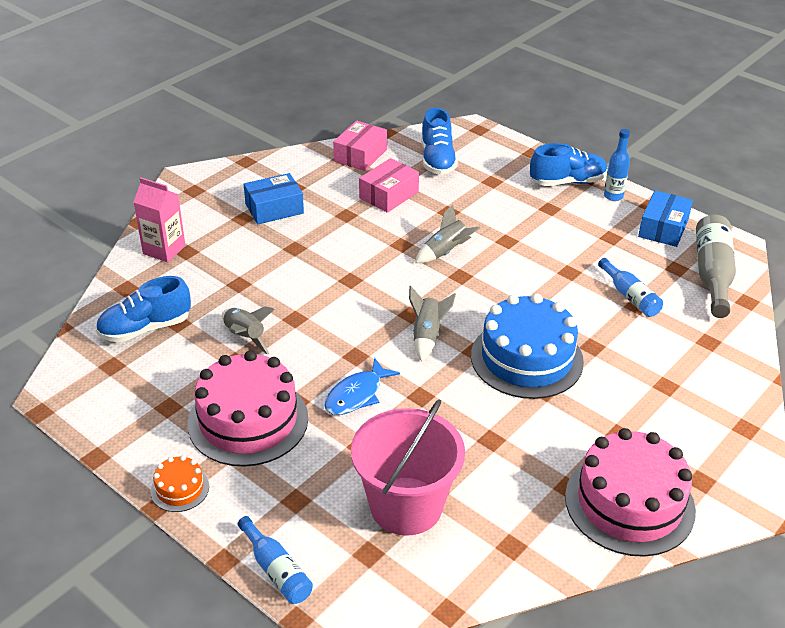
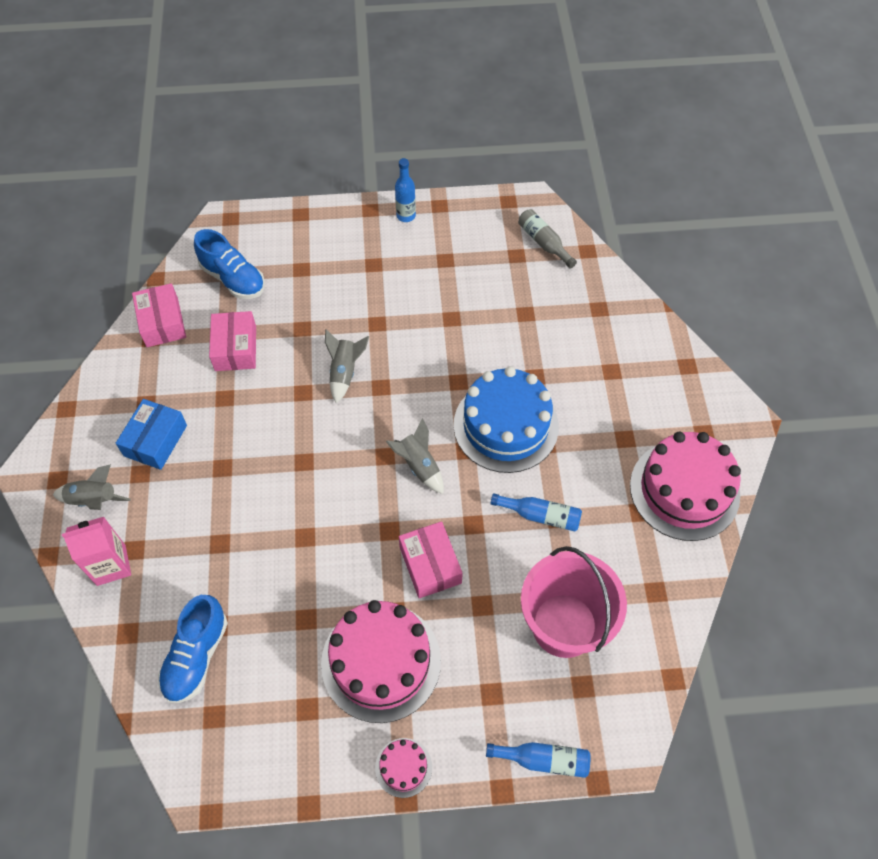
camera: 45 degrees left, 20 degrees up
(180, 489) = (403, 767): orange cake -> pink cake
(245, 337) = (287, 590): grey rocket -> grey rocket (94, 500)
(356, 395) = (430, 565): blue fish -> pink box
(567, 182) = (358, 226): blue shoe -> none
(630, 296) = (513, 308): blue bottle -> blue bottle (540, 516)
(663, 228) = (471, 222): blue box -> none
(712, 274) = (544, 243): grey bottle -> grey bottle, size x0.62

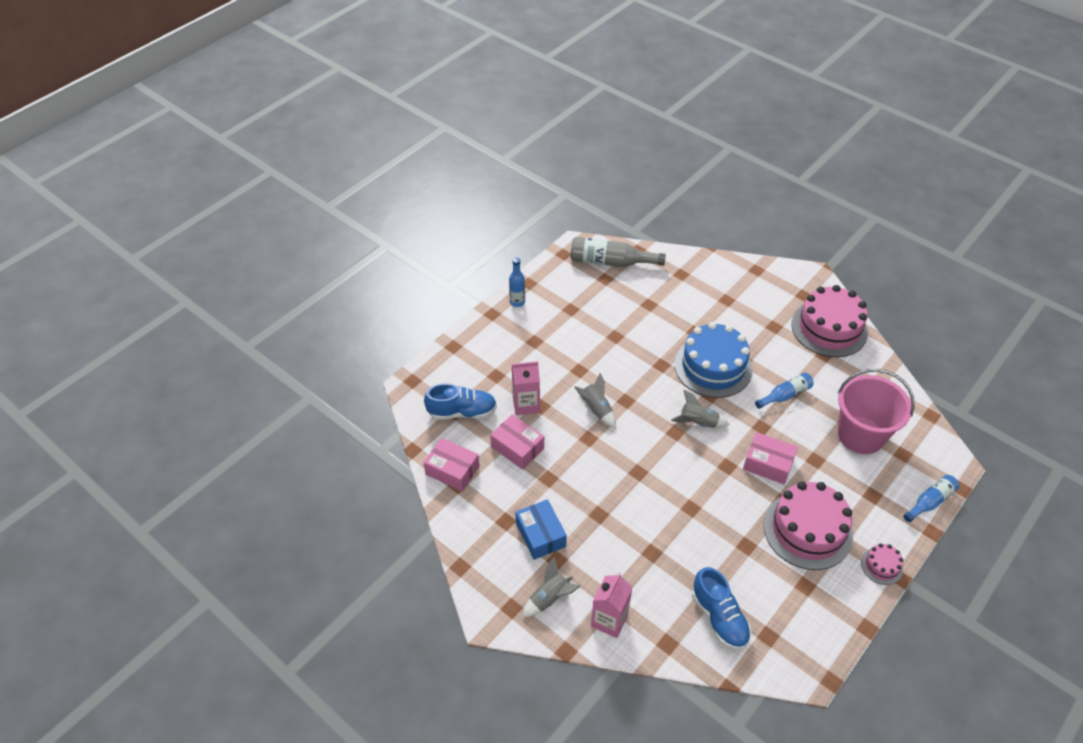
camera: 45 degrees left, 10 degrees down
(292, 316) = (526, 404): none -> pink carton
(544, 243) = (610, 262): grey bottle -> grey bottle, size x1.62

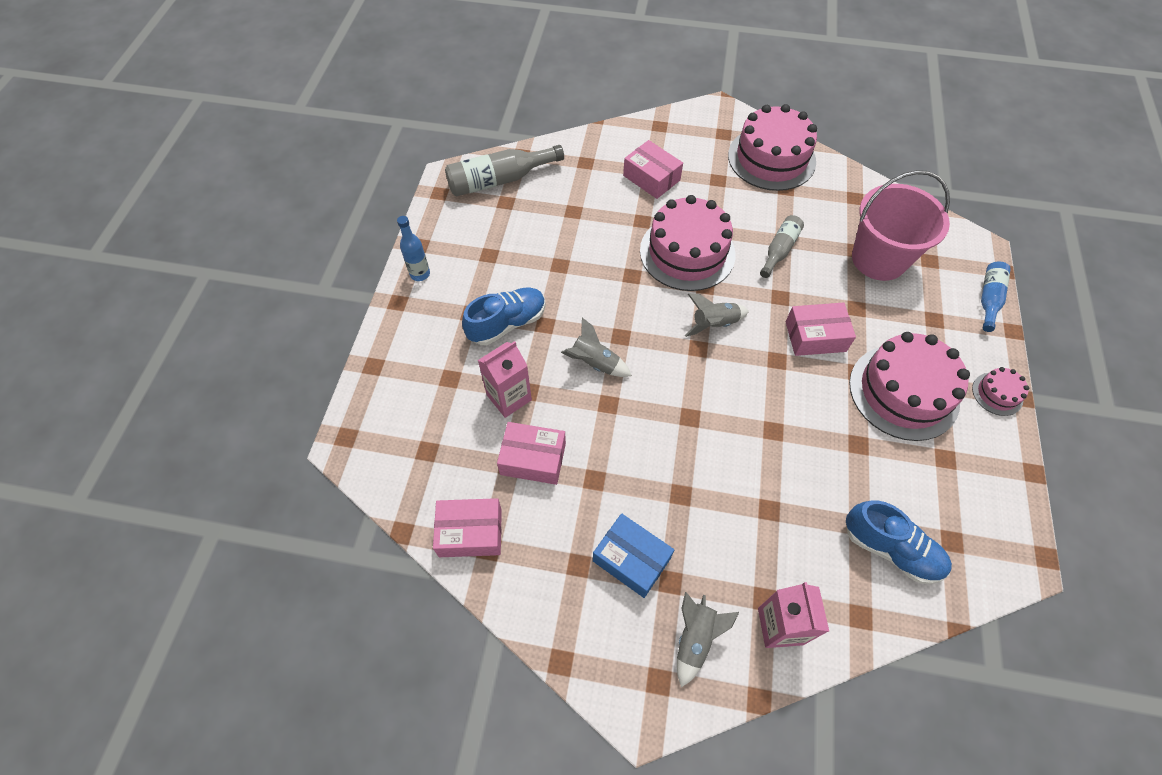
camera: 30 degrees left, 10 degrees up
(462, 412) = (436, 447): blue shoe -> blue shoe (507, 323)
(713, 367) = (687, 252): blue cake -> pink cake
(723, 305) = (651, 178): none -> pink box
(785, 395) = (779, 250): blue bottle -> grey bottle

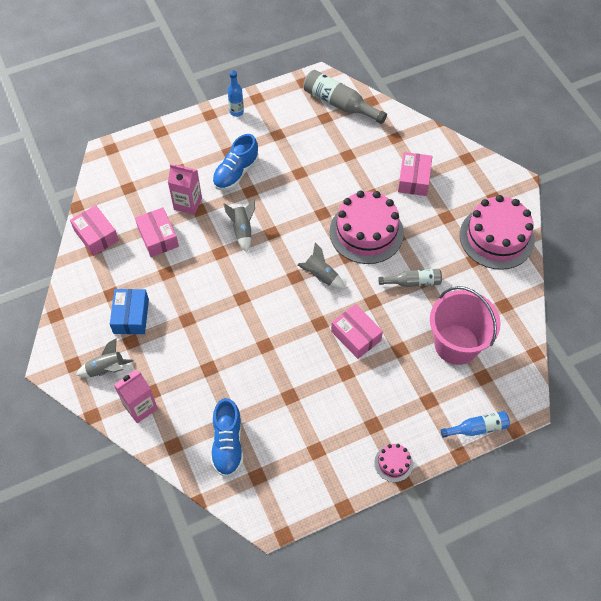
camera: 55 degrees right, 0 degrees up
(507, 323) = (236, 173): blue shoe -> blue shoe turned 105 degrees clockwise
(903, 392) = (351, 405): pink cake -> none

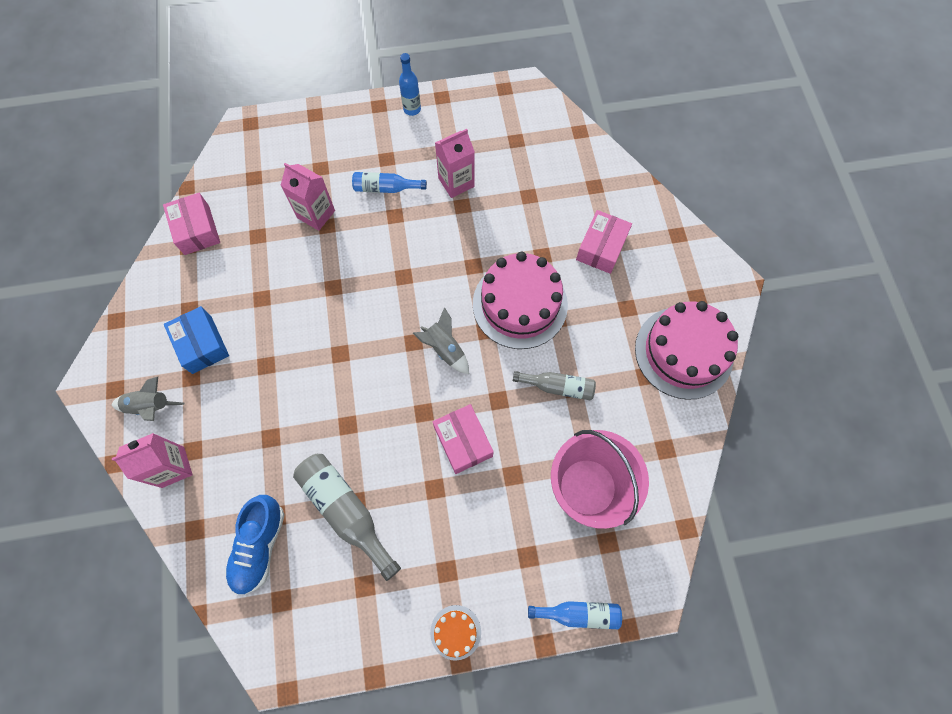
camera: 15 degrees right, 10 degrees up
(131, 316) = (202, 344): blue box -> blue box turned 45 degrees counterclockwise
(158, 237) = (267, 249): pink box -> none
(236, 173) = (385, 188): blue shoe -> blue bottle
(242, 230) = (369, 265): grey rocket -> none
(289, 157) = (456, 182): none -> pink carton
(339, 104) = (540, 126): grey bottle -> grey bottle (346, 511)
(393, 463) = (455, 632): pink cake -> orange cake

